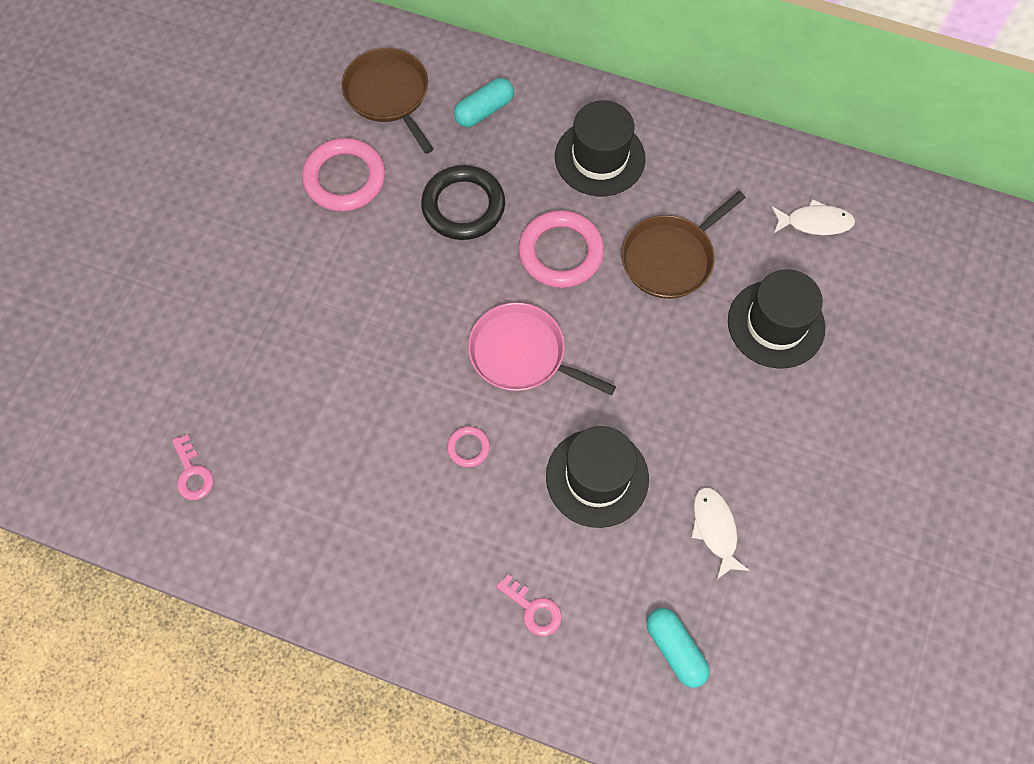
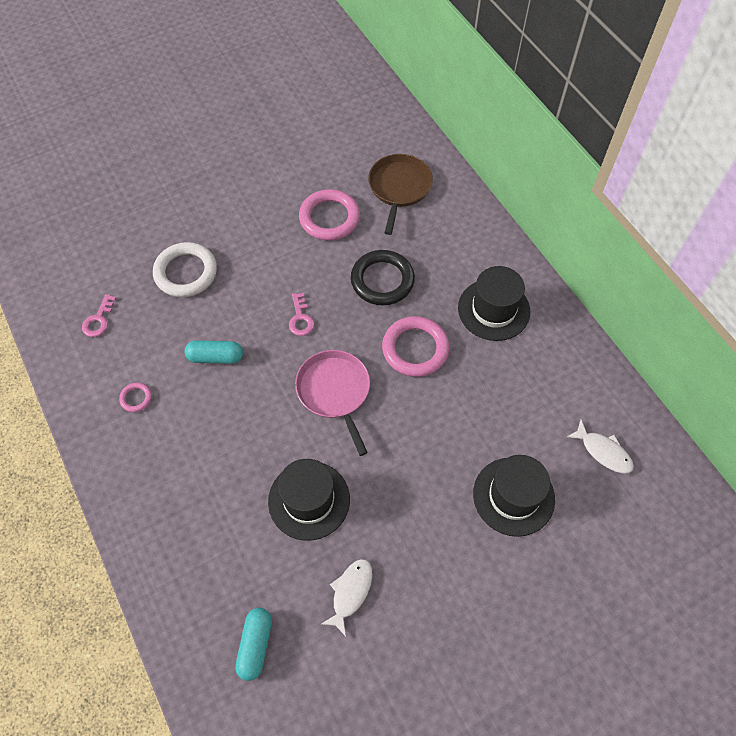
camera: 40 degrees right, 5 degrees down
(241, 349) = (186, 272): none -> white ring
(468, 448) = (252, 422): pink ring -> pink ring (136, 398)
(484, 110) = (447, 233): turquoise capsule -> turquoise capsule (215, 357)
(533, 609) = (198, 547): pink key -> pink key (300, 319)
(670, 258) = (482, 403): brown pan -> none

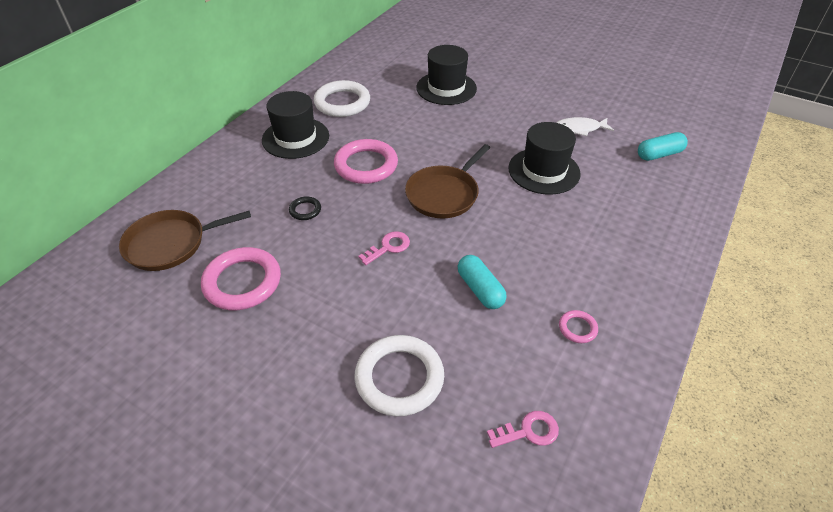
camera: 120 degrees left, 15 degrees down
(334, 391) = (444, 194): pink pan -> brown pan
(382, 280) = (305, 210): black ring -> black ring, size x0.47
(538, 374) = (342, 103): none -> white ring
(603, 451) = (382, 65): white fish -> none

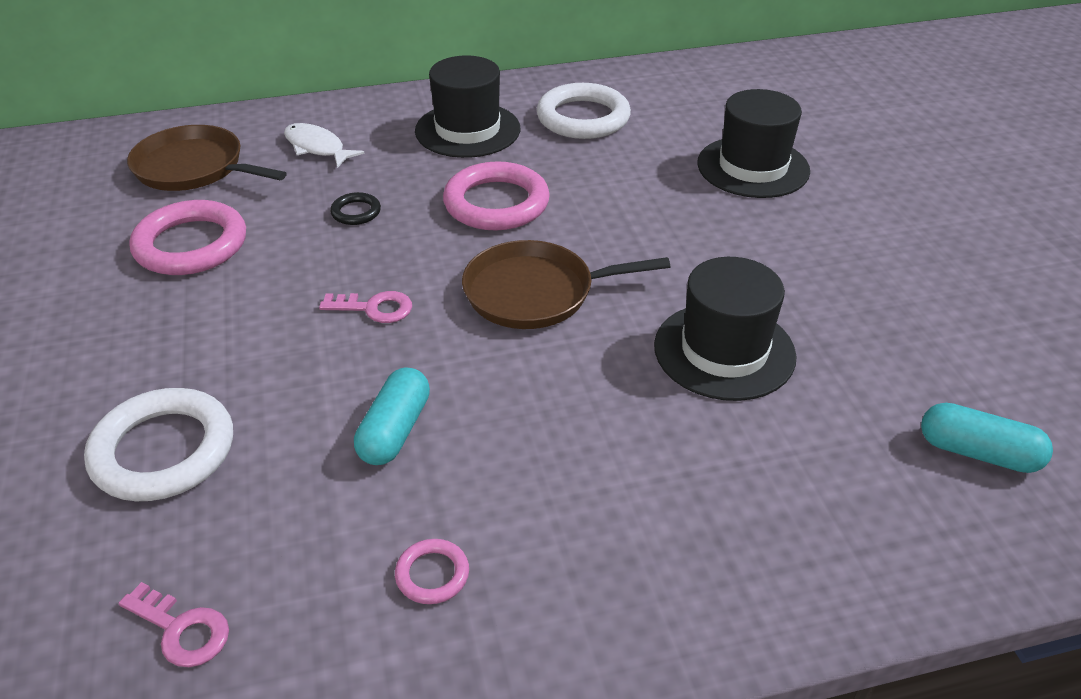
camera: 45 degrees right, 5 degrees down
(579, 129) = (885, 331): white fish -> white fish (317, 147)

